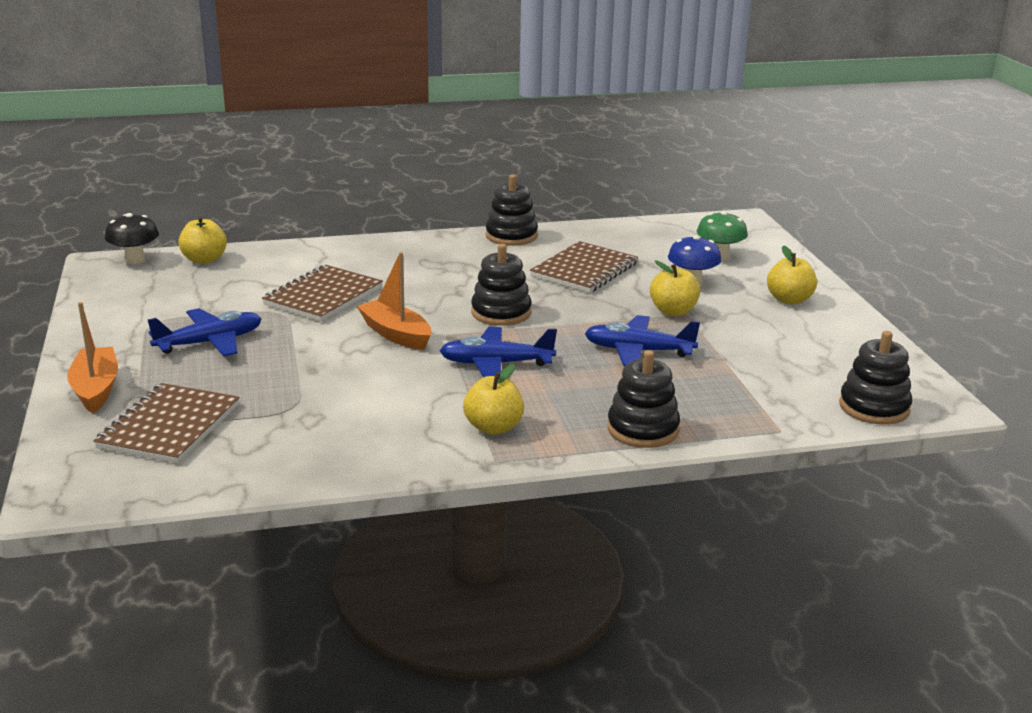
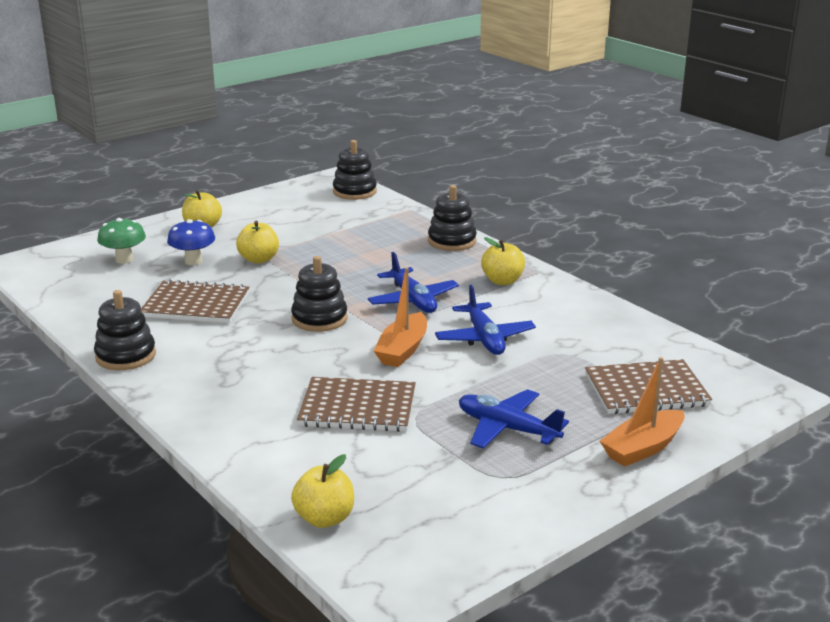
camera: 115 degrees left, 0 degrees up
(135, 260) = (365, 572): black mushroom -> none
(638, 351) = (341, 259): blue plane -> blue plane (484, 338)

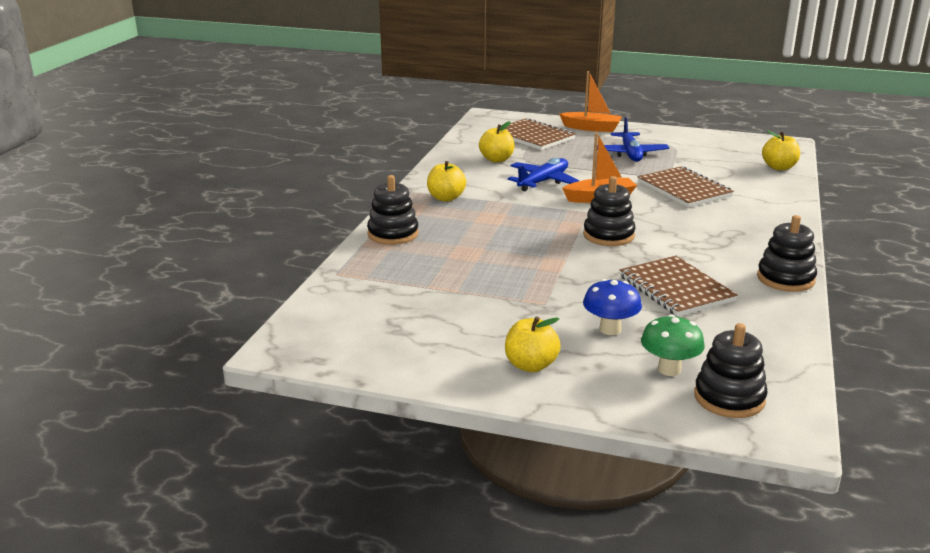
camera: 125 degrees left, 0 degrees up
(259, 259) = (554, 299): yellow apple -> yellow apple (496, 159)
(354, 192) = (316, 319): black stacking toy -> black stacking toy (729, 398)
(413, 300) = (525, 216): blue plane -> none

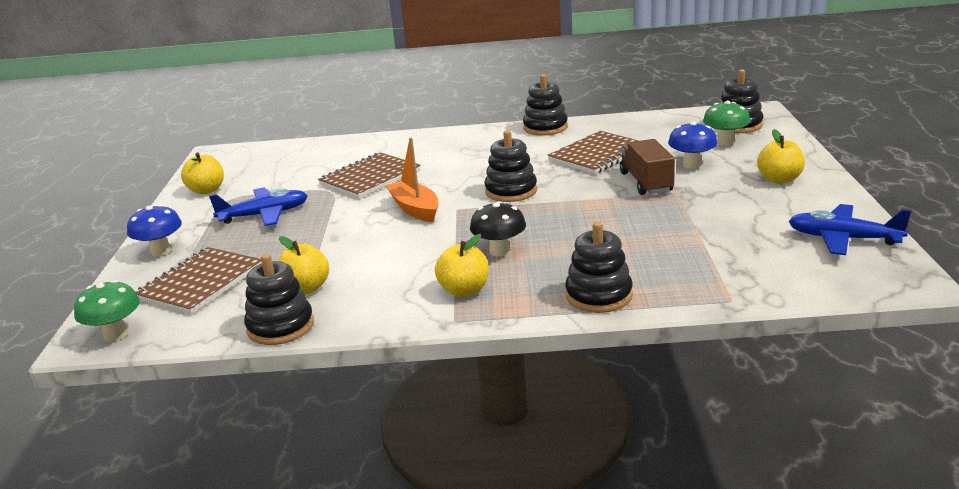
camera: 105 degrees left, 0 degrees up
(454, 152) = (280, 327): none -> black stacking toy
(487, 120) = (115, 334): none -> green mushroom
(493, 215) = (499, 251): none -> black mushroom
(543, 182) = (378, 245): blue plane -> blue plane (843, 239)
(581, 295) = (646, 182): none -> brown truck
(591, 128) = (161, 251): orange boat -> blue mushroom
(779, 167) = (291, 150): yellow apple -> yellow apple (207, 190)

